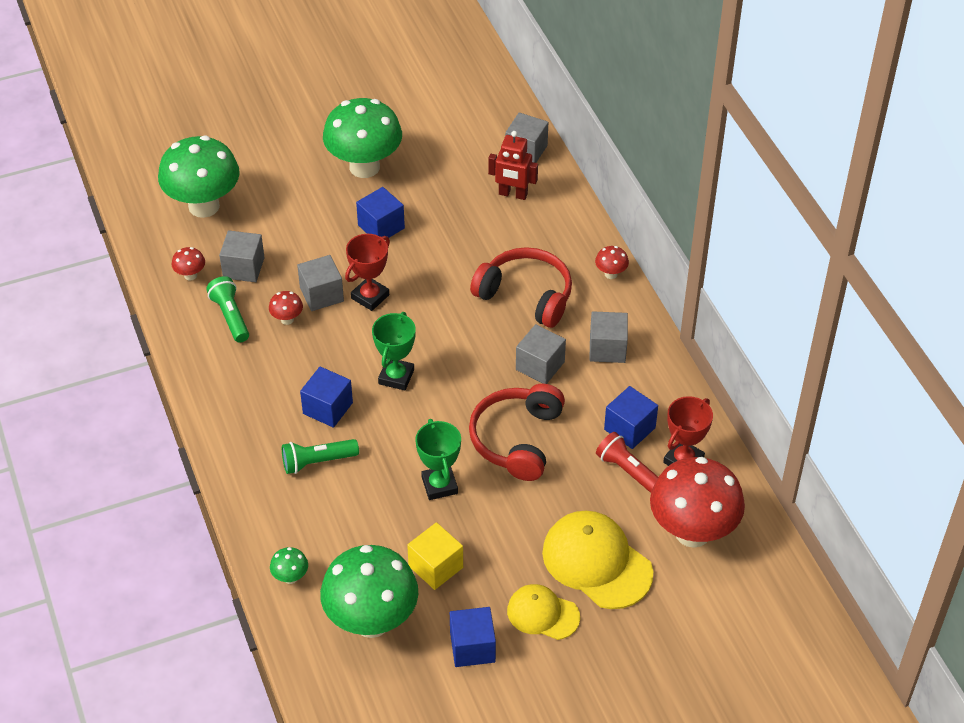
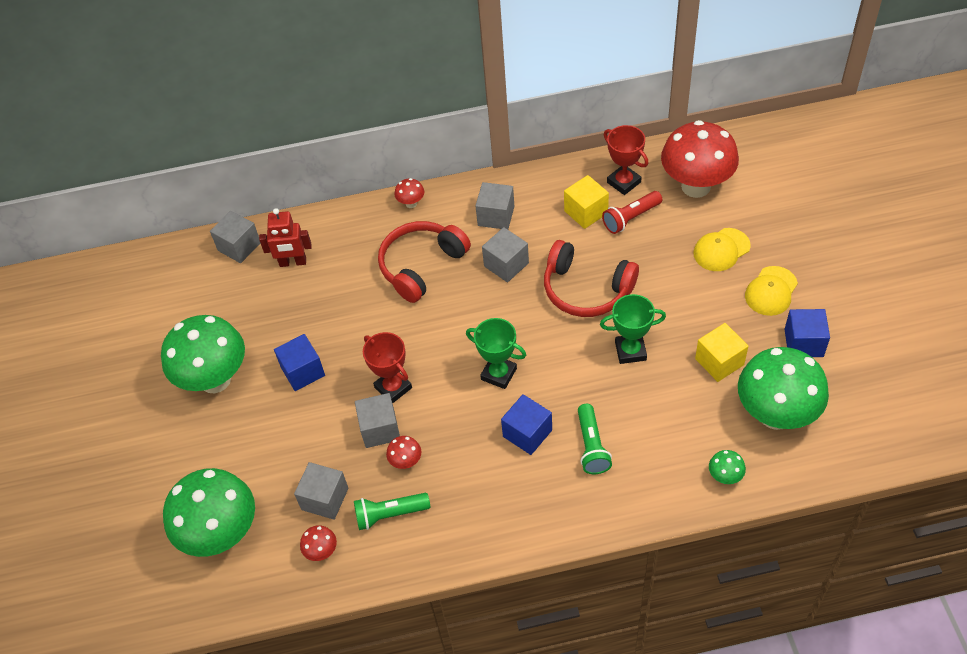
camera: 75 degrees left, 5 degrees up
(513, 194) = (293, 262): red robot -> red robot turned 60 degrees clockwise
(597, 562) = (721, 250): yellow cap -> yellow cap, size x0.61
(629, 428) = (586, 212): blue cube -> yellow cube

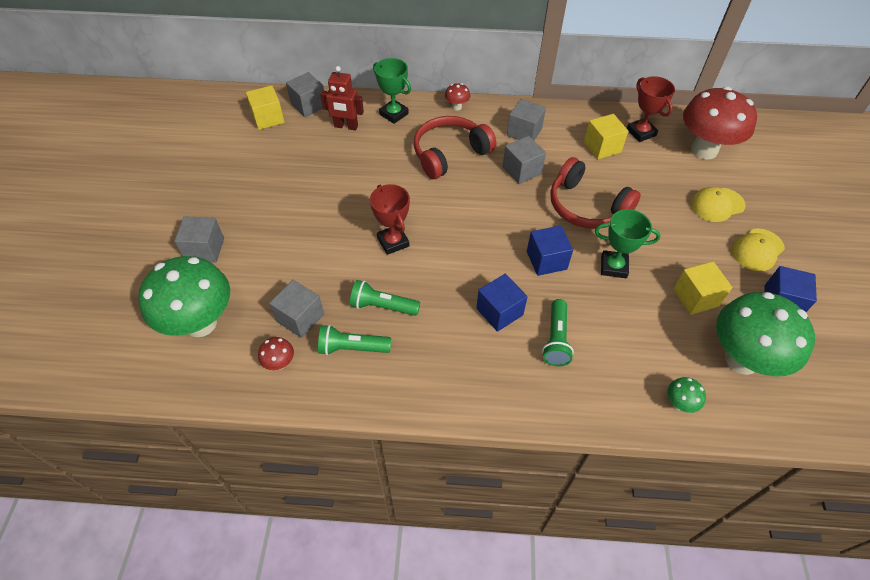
camera: 10 degrees right, 0 degrees up
(198, 276) = (268, 118): none -> yellow cube
(215, 379) = (248, 197): green mushroom -> none
(303, 371) = (322, 209): blue cube -> blue cube (546, 260)
(380, 429) = (369, 272): grey cube -> grey cube (205, 249)
(406, 462) = (382, 306): red mushroom -> green flashlight
(498, 374) = (488, 255): green trophy -> green trophy (394, 114)
(631, 218) = (640, 161): red flashlight -> none

